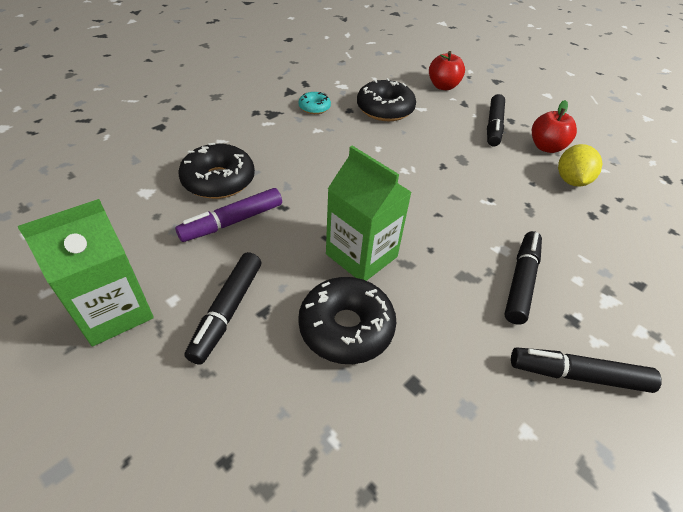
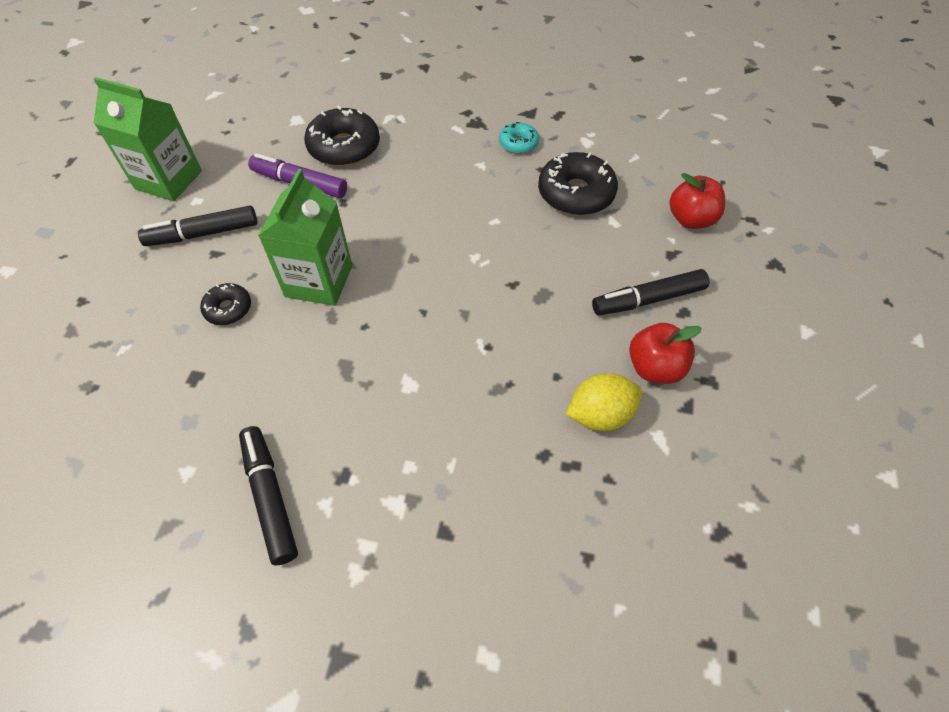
camera: 60 degrees right, 10 degrees up
(346, 327) = (228, 309): black donut -> black donut, size x0.54
(521, 281) = (369, 414): black marker -> none

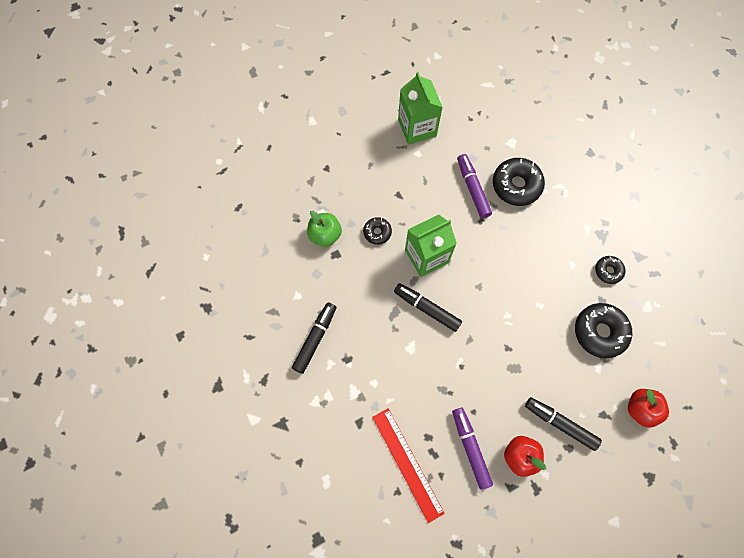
camera: 50 degrees right, 15 degrees up
(155, 369) = (325, 235): none -> green apple
(203, 234) = (403, 178): black marker -> black marker (427, 308)
(518, 144) = (608, 271): turquoise donut -> black donut
(558, 511) = (407, 464): none -> red ruler
(600, 415) = (470, 447): yellow lemon -> purple marker

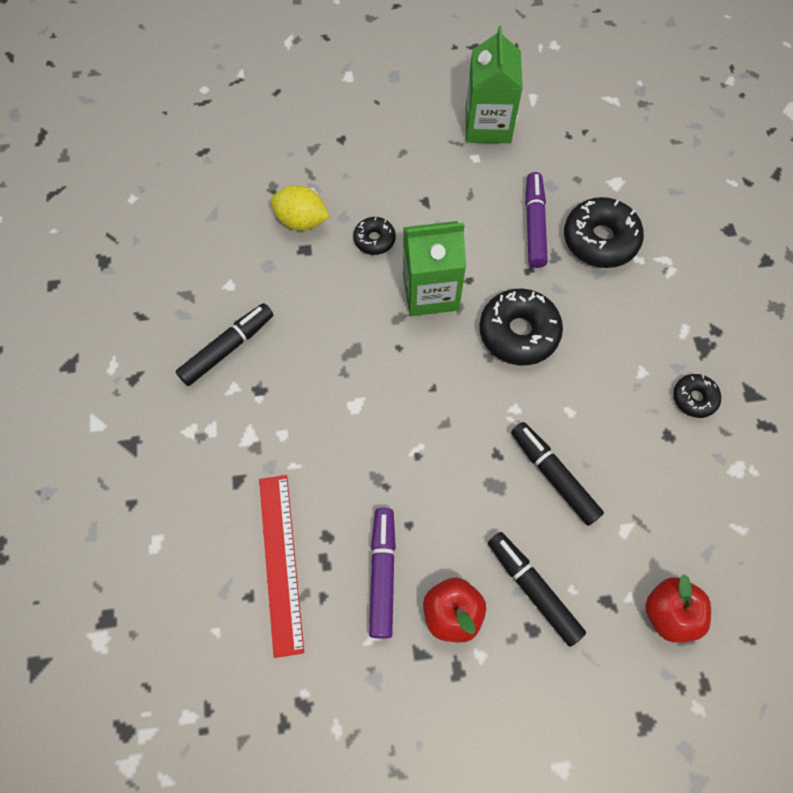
camera: 20 degrees right, 5 degrees down
(325, 235) = (301, 221): green apple -> yellow lemon
(427, 308) = (401, 361): black marker -> black marker (553, 476)
(599, 332) = (647, 479): black donut -> black donut (518, 333)

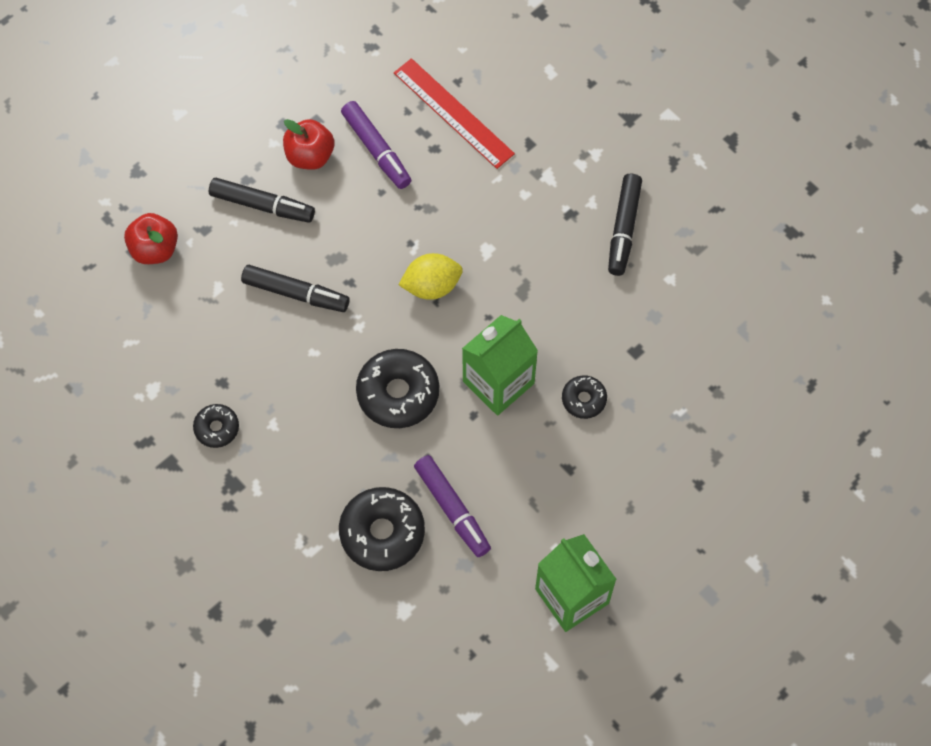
camera: 145 degrees right, 0 degrees up
(301, 221) = (662, 375): yellow lemon -> yellow lemon (431, 286)

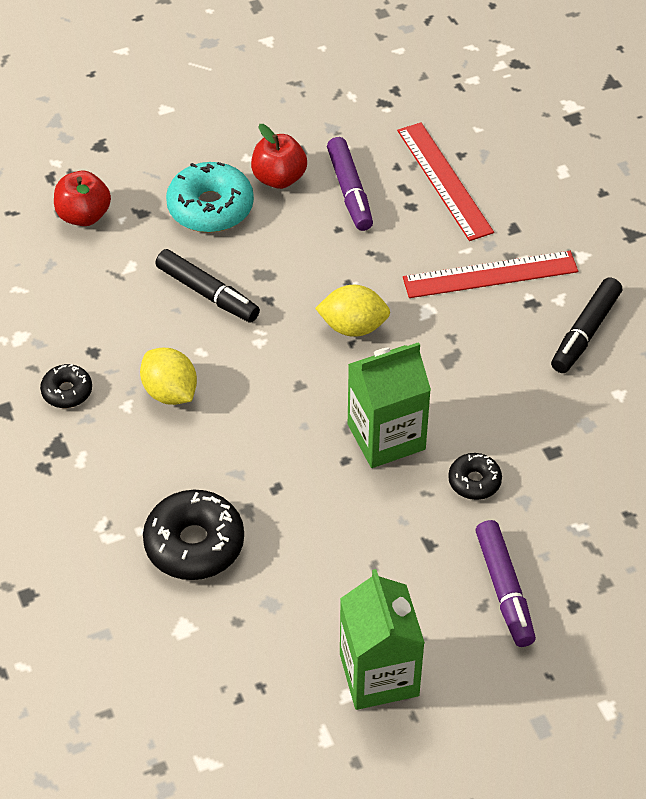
camera: 20 degrees right, 15 degrees down
(262, 205) = (210, 207): black marker -> turquoise donut
(304, 400) = (170, 392): none -> yellow lemon
(398, 393) = (272, 415): black donut -> none
(452, 509) = (282, 544): purple marker -> purple marker (504, 589)
(526, 197) = (490, 274): none -> red ruler

